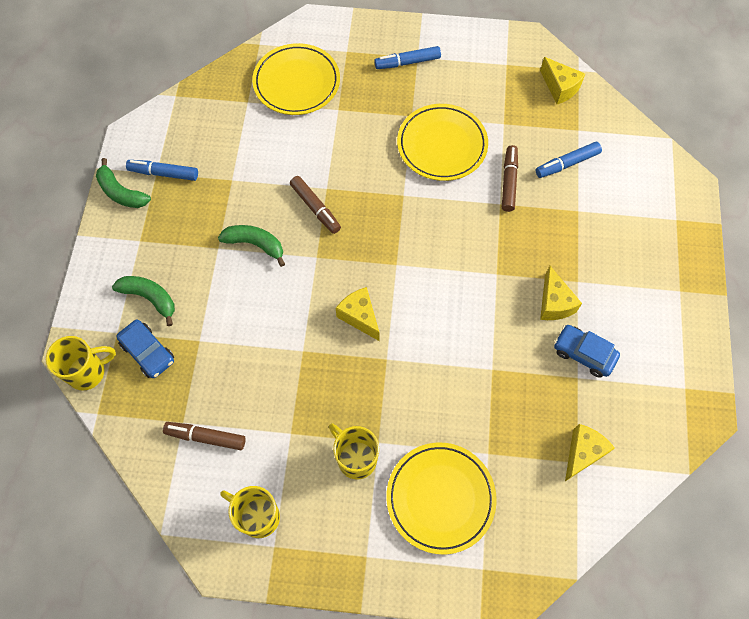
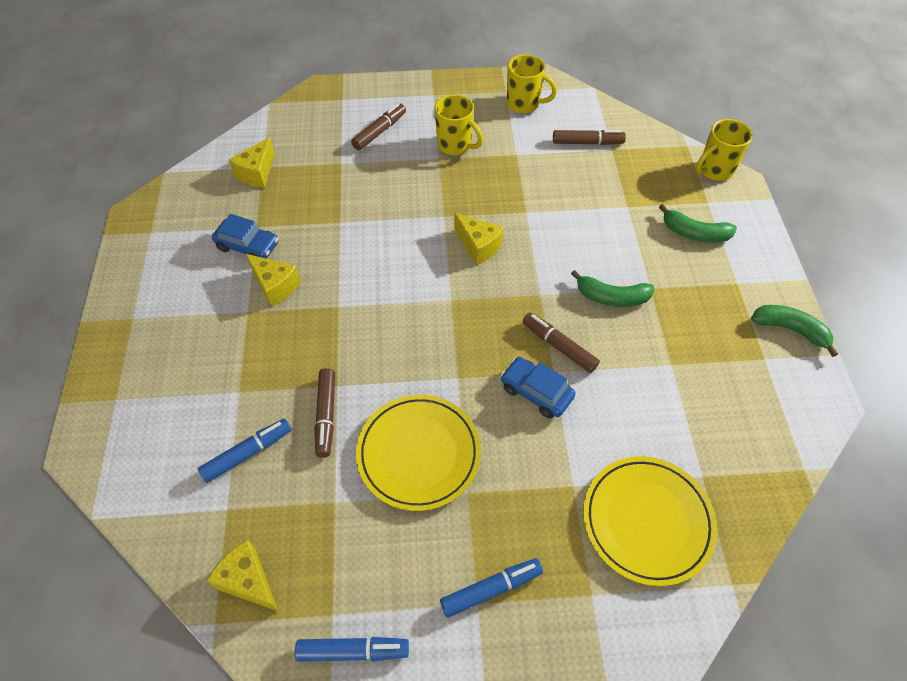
camera: 170 degrees right, 10 degrees down
(148, 352) = (670, 191): blue car -> blue car (536, 392)
(163, 173) = (756, 359): blue marker -> blue marker (353, 651)
(440, 498) = (380, 131): yellow plate -> brown marker
(554, 303) = (275, 286): yellow cheese -> yellow cheese turned 150 degrees clockwise

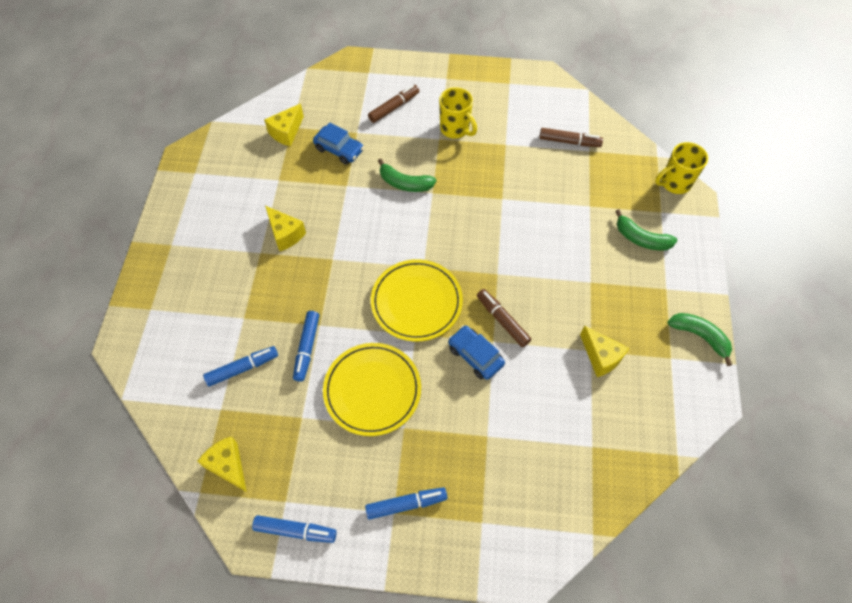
camera: 10 degrees right, 5 degrees up
(248, 246) = (269, 196): blue car -> blue car (339, 149)
(326, 416) = (307, 348): brown marker -> blue marker
(478, 246) = (455, 224): yellow cheese -> yellow cheese (601, 357)
(524, 104) = (522, 98): yellow mug -> none
(611, 297) = (556, 285): green banana -> green banana (405, 183)
(647, 521) = (538, 474): yellow plate -> yellow plate (416, 302)

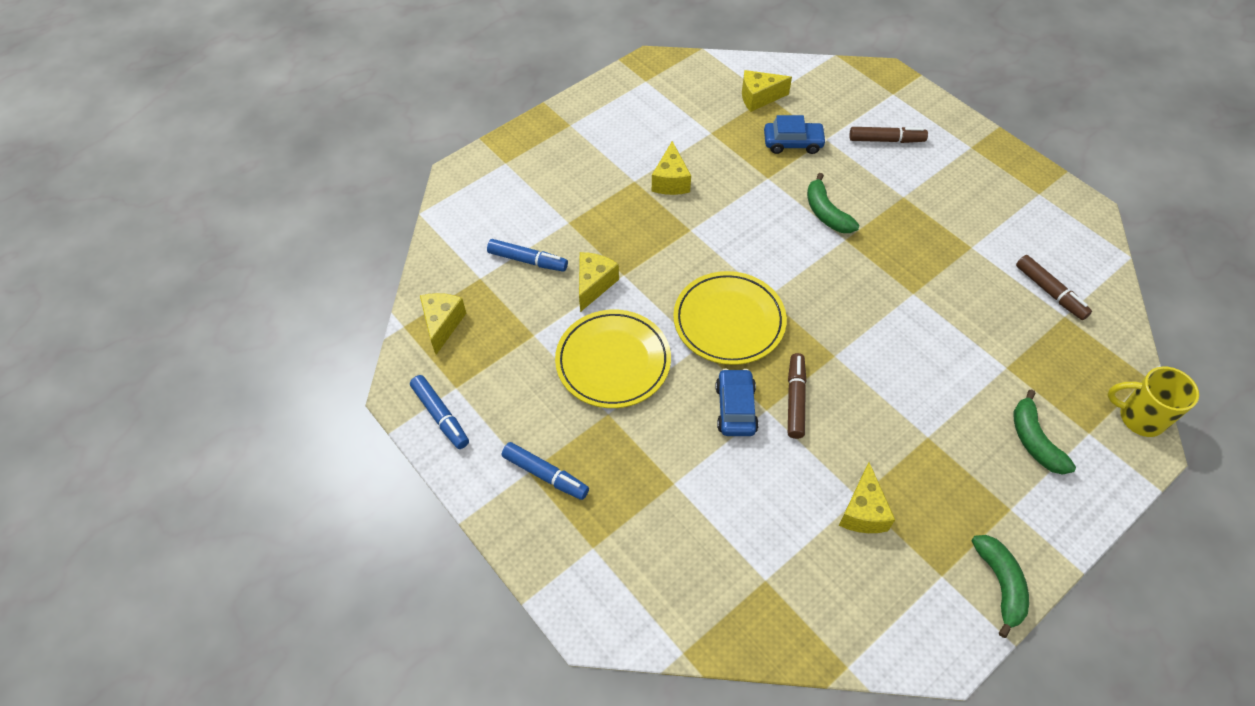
camera: 45 degrees right, 5 degrees down
(307, 348) = (594, 285): blue marker -> yellow cheese
(339, 149) = (793, 143): blue car -> blue car turned 75 degrees counterclockwise
(455, 129) = (930, 199): yellow mug -> none

